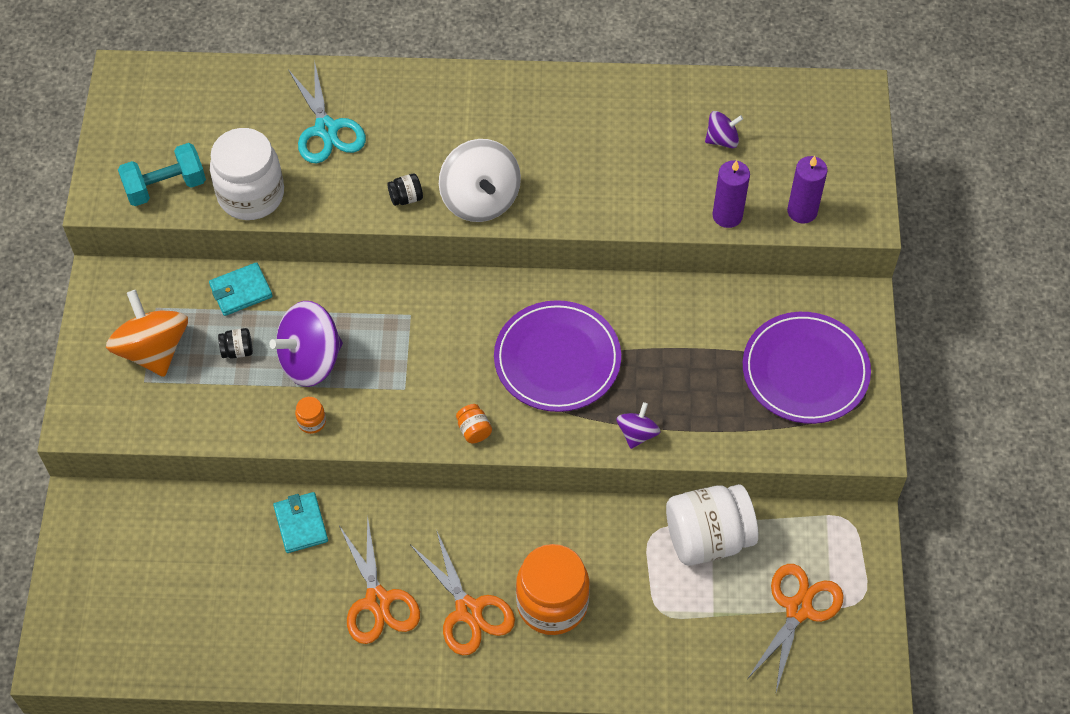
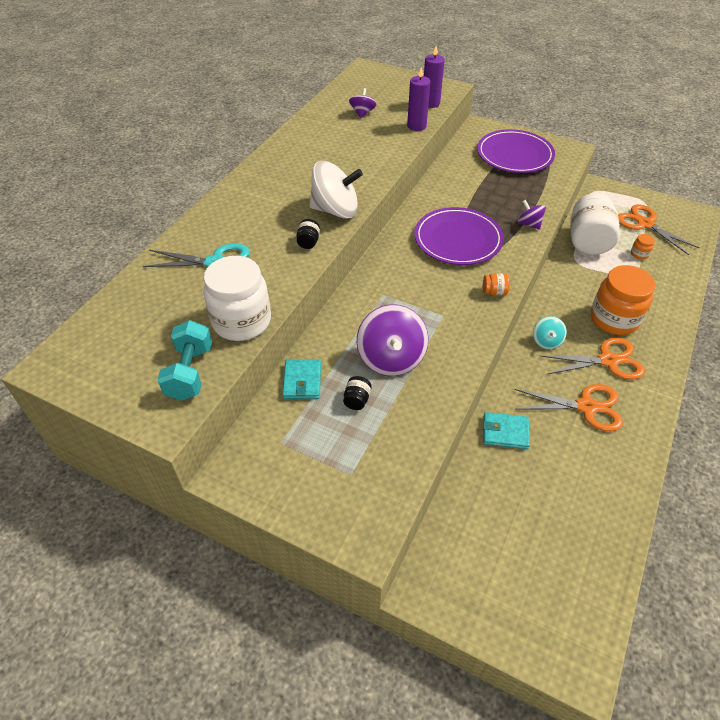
camera: 65 degrees left, 10 degrees down
(153, 350) = (323, 457): orange spinning top -> none
(312, 422) = (447, 374): orange jar -> orange jar (639, 254)
(469, 532) = (546, 341): none -> turquoise spinning top

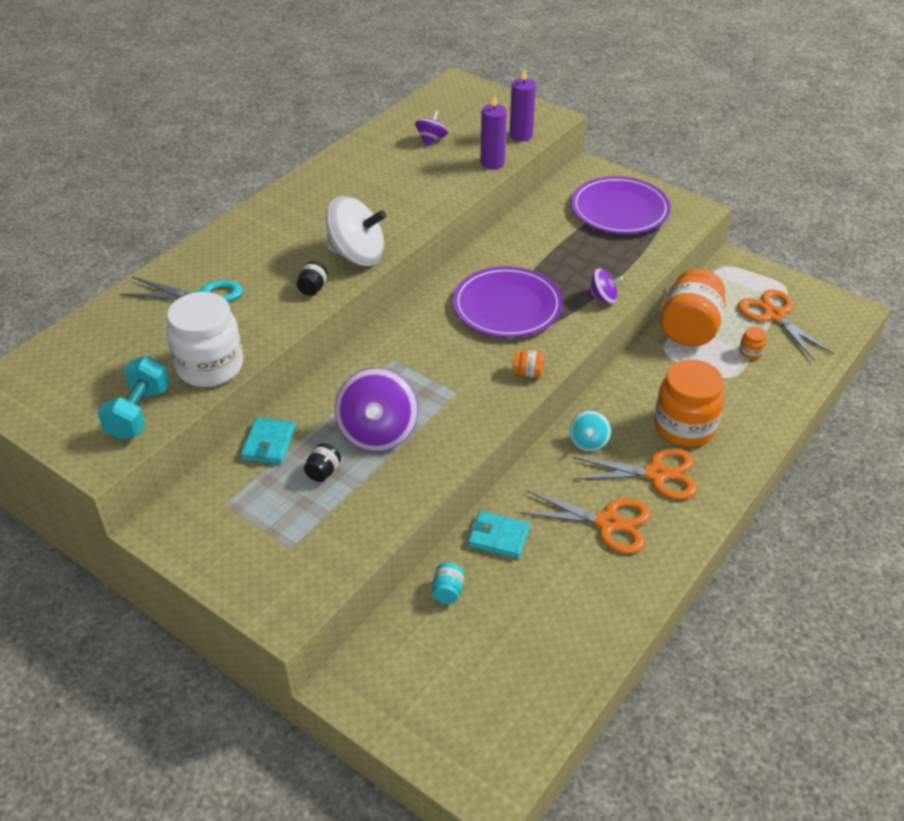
camera: 10 degrees right, 5 degrees down
(480, 487) = (447, 591): none -> turquoise jar
(529, 224) = (603, 298): purple spinning top -> purple spinning top turned 135 degrees clockwise
(588, 242) = (689, 329): white jar -> orange jar

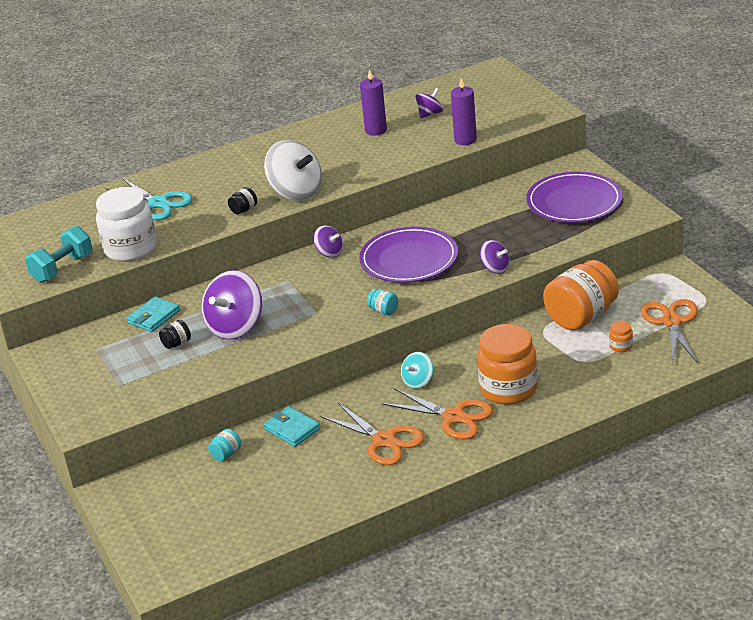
camera: 30 degrees right, 10 degrees down
(415, 316) = (329, 252): none -> purple spinning top
(521, 135) = (510, 121): purple candle -> purple candle (376, 130)
(528, 373) = (383, 310): orange jar -> turquoise jar

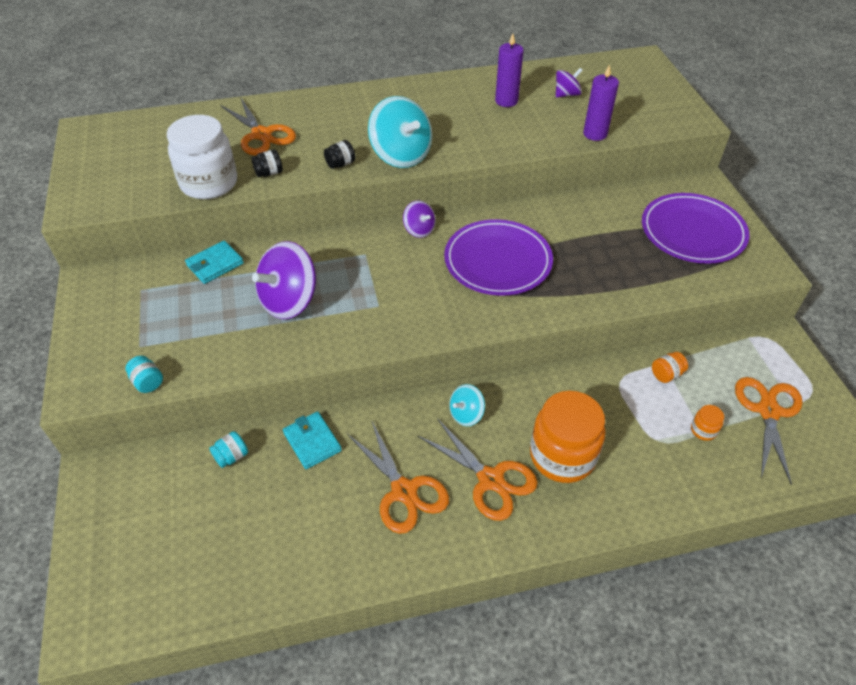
camera: 10 degrees right, 15 degrees up
(62, 268) = (132, 190): turquoise dumbbell -> none
(158, 203) = (261, 135): turquoise scissors -> orange scissors
(177, 343) = (222, 306): black jar -> black jar (269, 173)
(296, 192) = (401, 155): white spinning top -> turquoise spinning top
(383, 310) = (450, 323): turquoise jar -> turquoise jar (148, 382)
(495, 268) = (587, 298): purple spinning top -> none
(581, 317) = (666, 374): orange jar -> orange jar, size x0.41

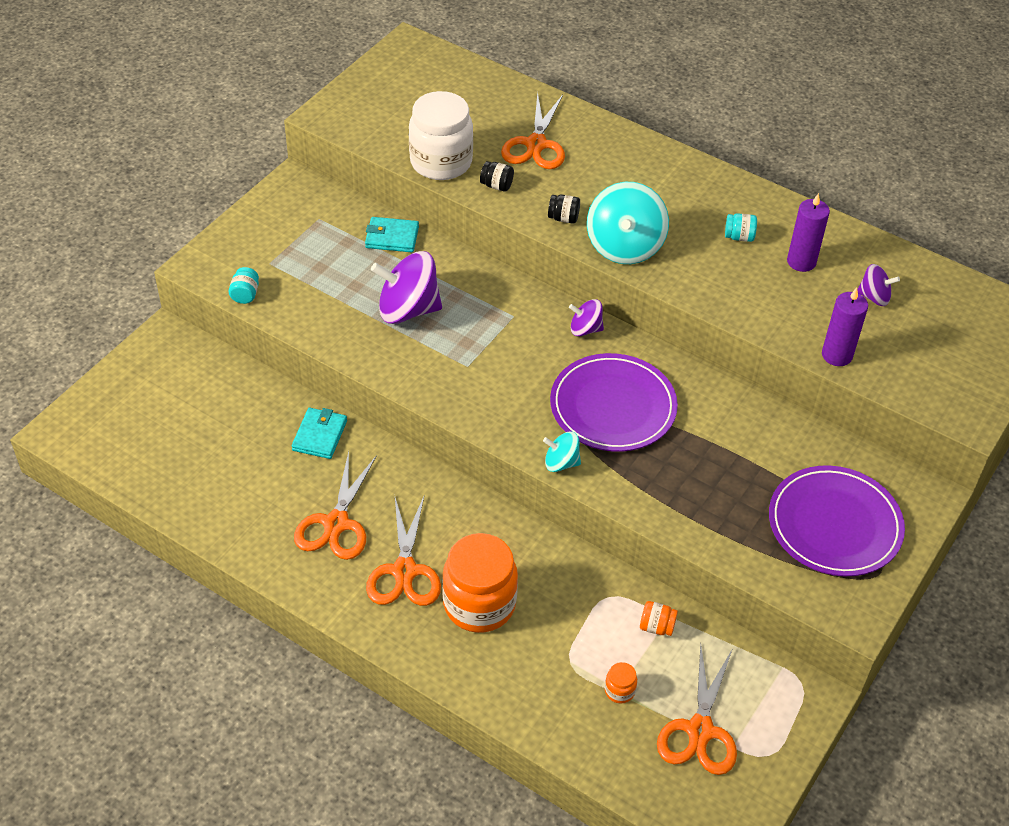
camera: 45 degrees right, 0 degrees up
(232, 456) = (257, 399): turquoise jar -> turquoise jar (739, 237)
(419, 230) = (585, 329): purple spinning top -> purple spinning top turned 90 degrees clockwise
(466, 414) = (451, 512): turquoise spinning top -> turquoise spinning top (561, 463)
(768, 411) = (700, 730): orange scissors -> orange scissors turned 135 degrees clockwise

